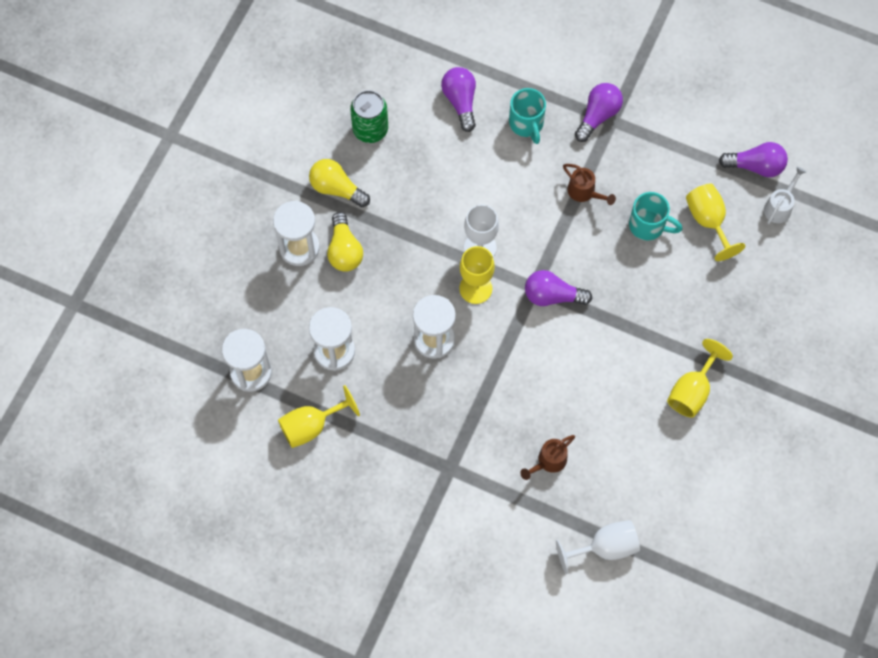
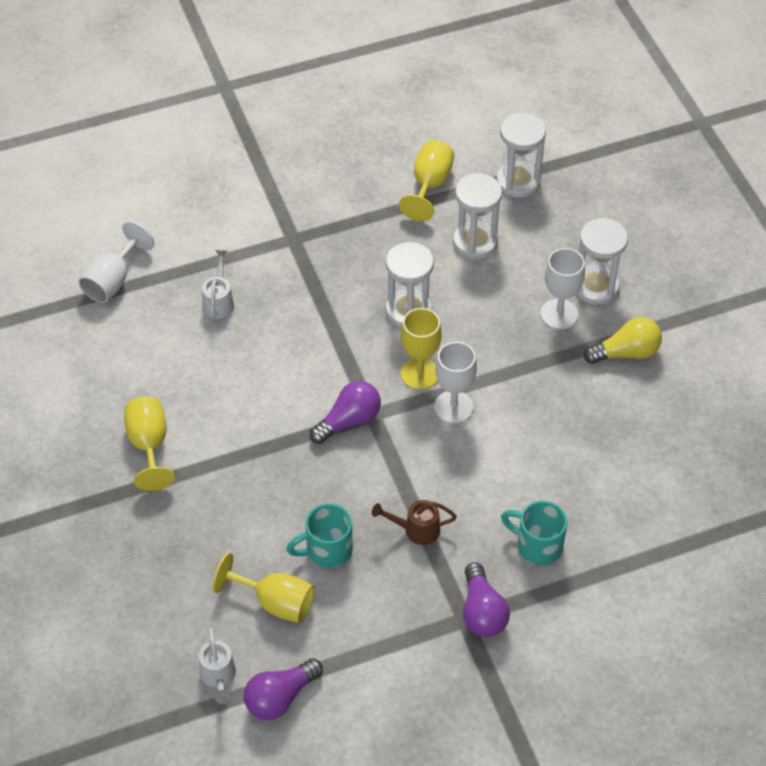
camera: 135 degrees right, 15 degrees down
(344, 250) = (559, 314): yellow light bulb -> white goblet
(370, 129) = (662, 421): green can -> none
(460, 102) = (618, 513): purple light bulb -> none
(548, 461) = (219, 301): brown watering can -> white watering can

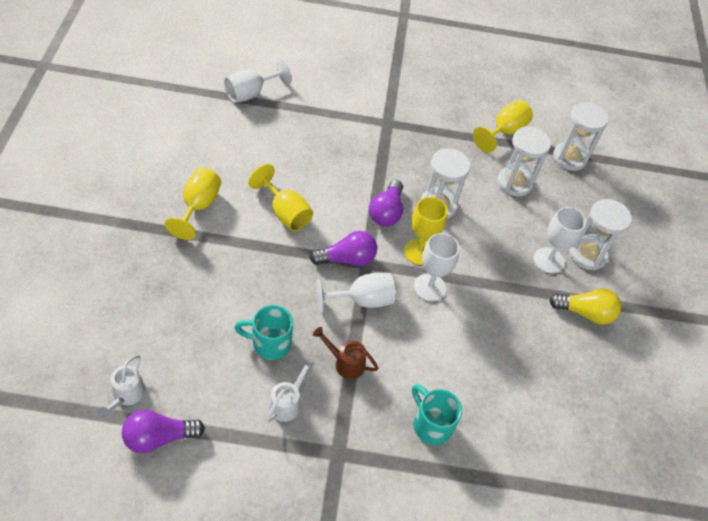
camera: 20 degrees right, 0 degrees up
(219, 301) = (311, 138): white watering can -> white watering can (287, 403)
(275, 602) = (206, 362): yellow goblet -> yellow goblet (285, 213)
(392, 456) = (362, 300): none -> white goblet
(482, 612) = (355, 454): purple light bulb -> purple light bulb (386, 212)

